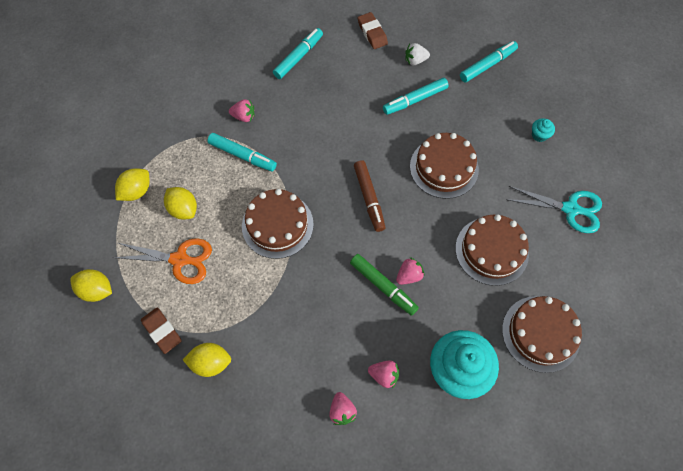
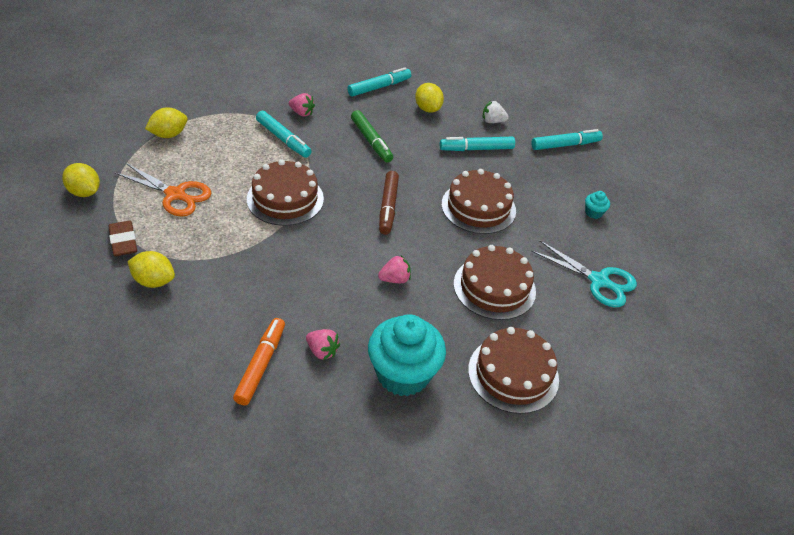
camera: 15 degrees right, 20 degrees down
(184, 209) = (203, 160): yellow lemon -> yellow lemon (428, 109)
(342, 411) = (260, 365): pink strawberry -> orange marker
(372, 33) = (460, 90): brown eraser -> none
(383, 286) = (363, 278): green marker -> green marker (371, 141)

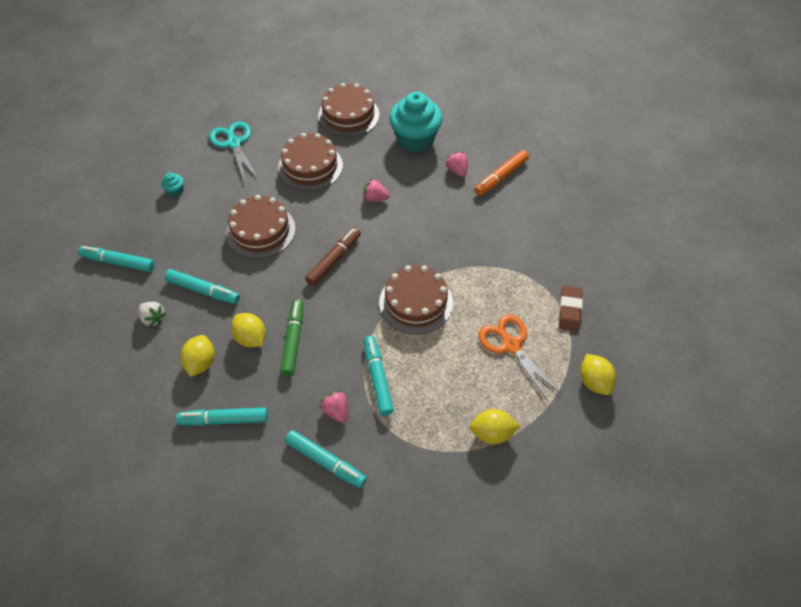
camera: 145 degrees left, 10 degrees up
(154, 281) = (554, 264): yellow lemon -> yellow lemon (251, 338)
(289, 88) = (325, 461): none -> turquoise marker

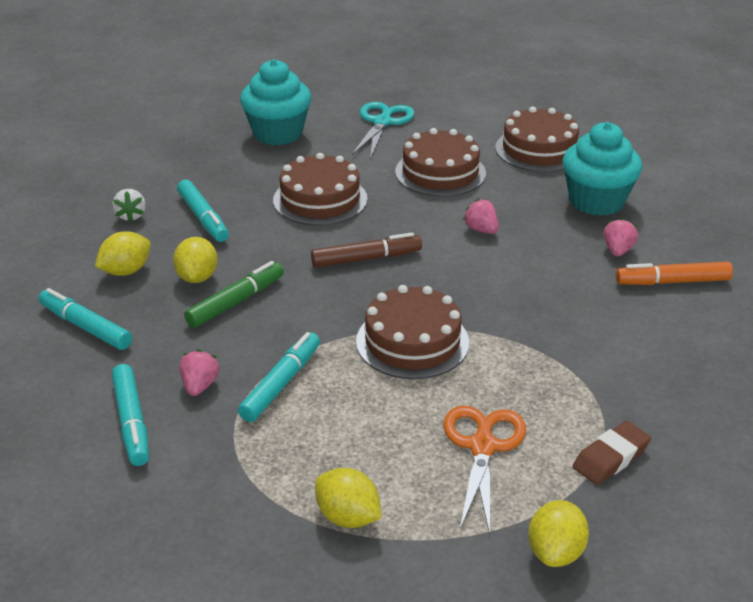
camera: 40 degrees right, 20 degrees down
(118, 262) = (157, 161): turquoise marker -> none
(175, 191) = (278, 133): turquoise cupcake -> turquoise cupcake, size x2.44

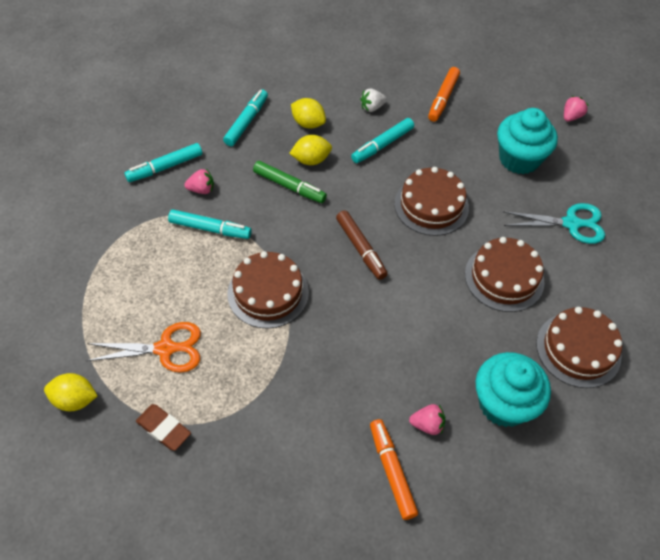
camera: 75 degrees right, 20 degrees up
(150, 163) = (443, 98): none -> orange marker
(348, 517) = (97, 286): yellow lemon -> none
(481, 230) = (425, 318): pink strawberry -> pink strawberry (571, 116)

